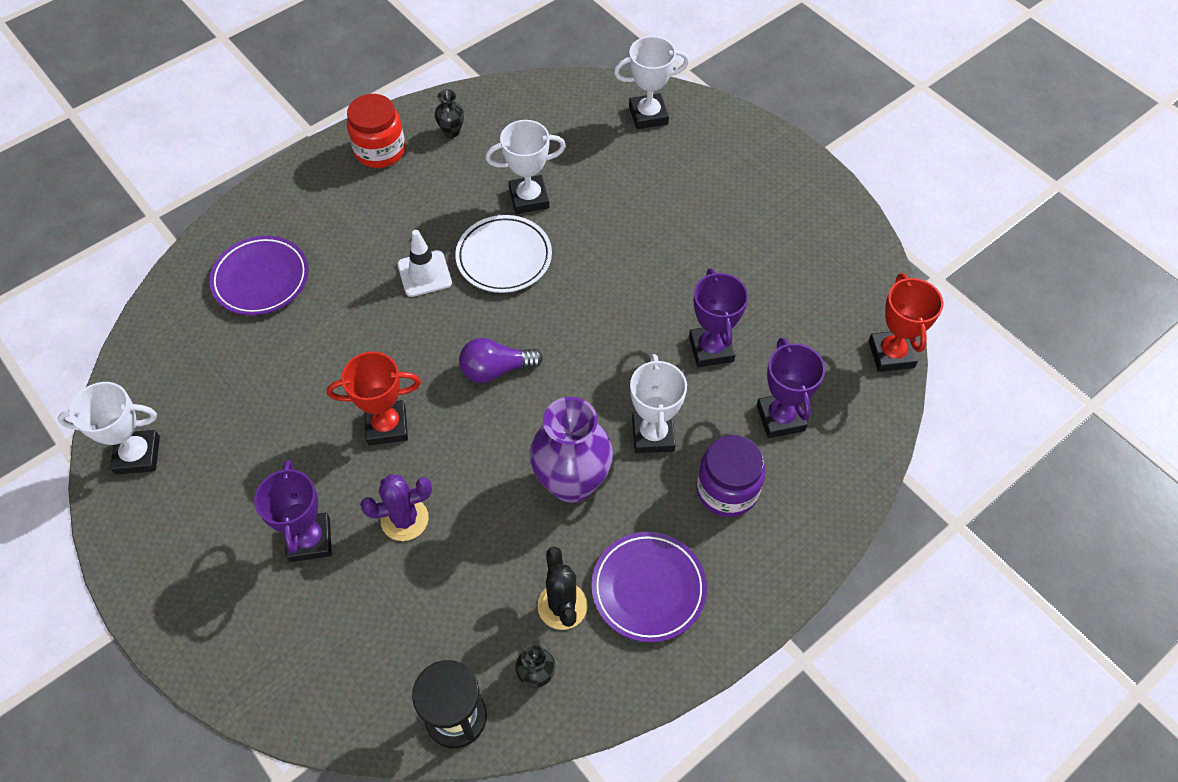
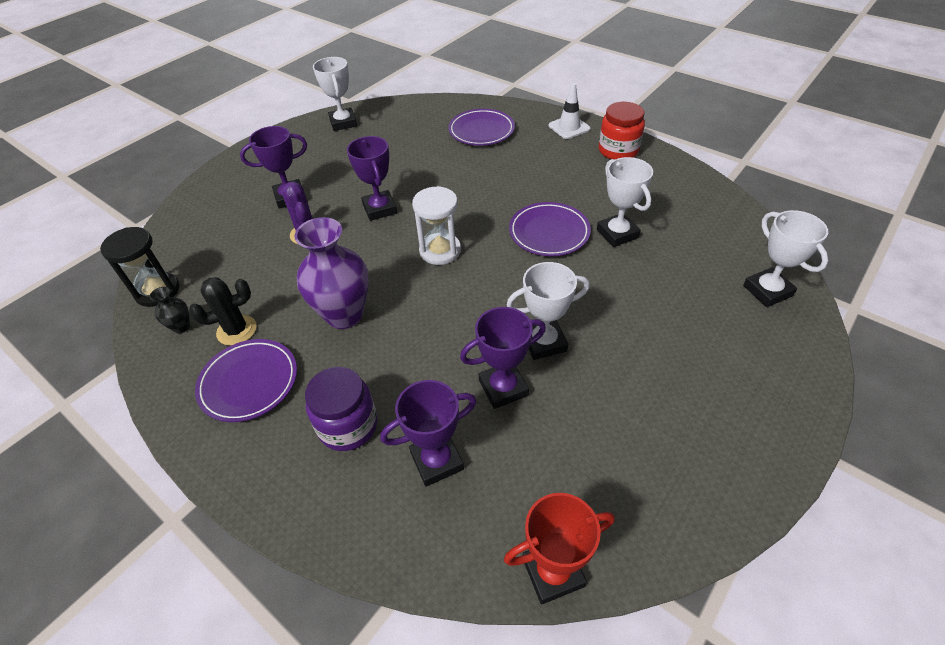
camera: 80 degrees right, 10 degrees down
(387, 426) = (379, 209): red trophy -> purple trophy
(424, 274) = (515, 196): white traffic cone -> white traffic cone (569, 127)
(452, 131) = (660, 179): black vase -> none
(496, 370) = (440, 251): purple light bulb -> white hourglass
(504, 257) = (549, 232): white plate -> purple plate
(653, 435) = (398, 359): white trophy -> white trophy (544, 342)

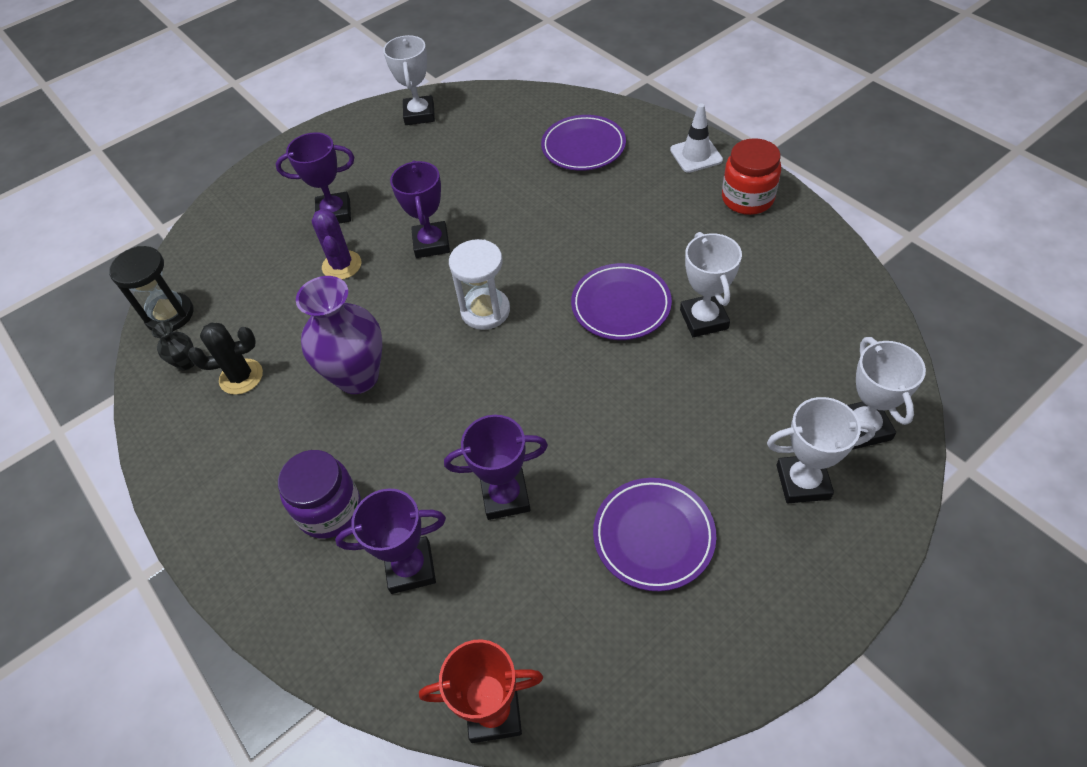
camera: 15 degrees right, 5 degrees up
(249, 382) = (241, 441): purple plate -> purple plate (653, 536)
(544, 342) = (568, 449): white trophy -> white trophy (803, 482)

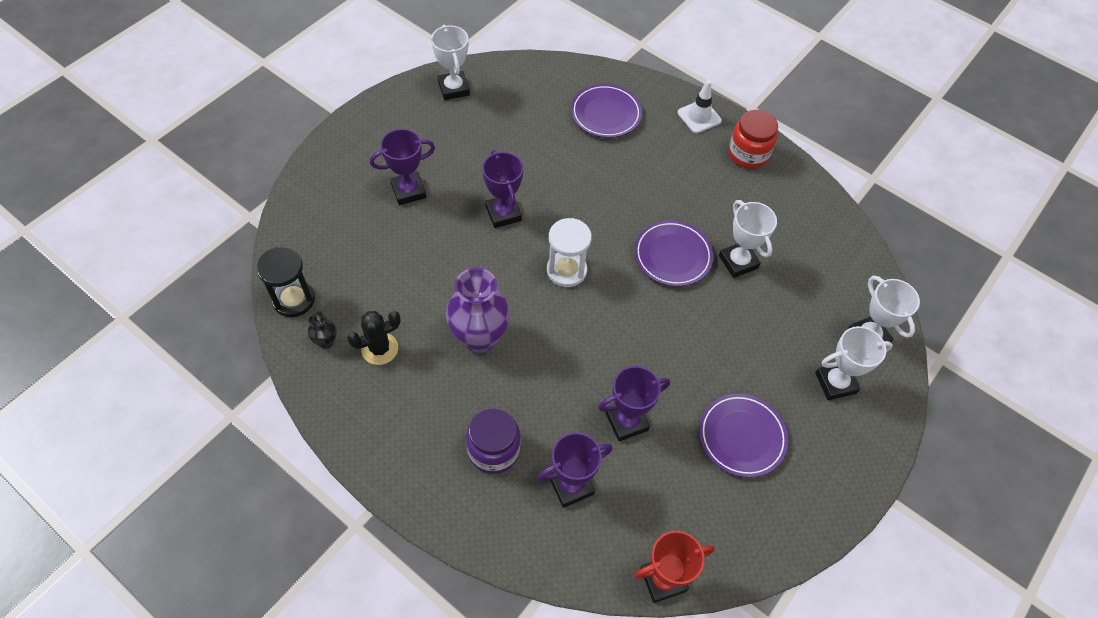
camera: 20 degrees left, 5 degrees up
(342, 265) = (432, 240): purple cactus -> none

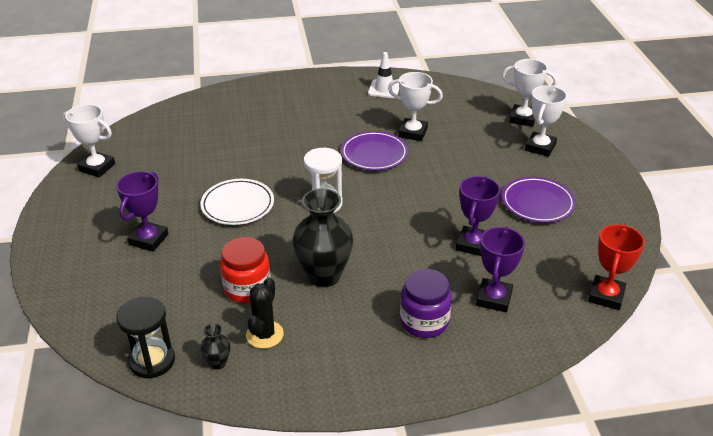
camera: 45 degrees left, 20 degrees down
(479, 338) = (324, 276): purple vase -> black vase
(503, 213) = (237, 205): purple trophy -> white plate
(605, 114) = (228, 117): purple plate -> none
(699, 117) = (288, 85): white traffic cone -> white traffic cone (384, 89)
(748, 154) = (342, 85): red jar -> red jar (247, 288)

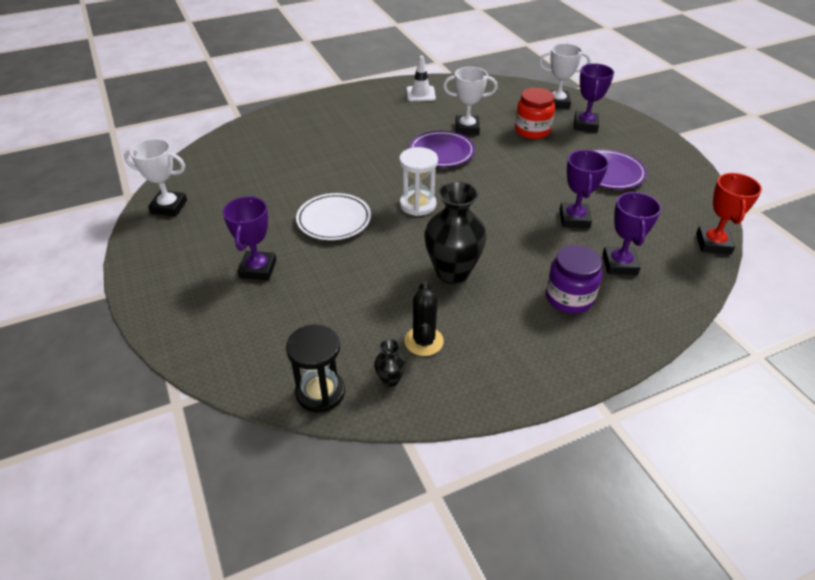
camera: 15 degrees left, 5 degrees up
(247, 288) = (383, 298): red jar -> red jar (532, 130)
(540, 147) = (585, 125): white trophy -> purple trophy

